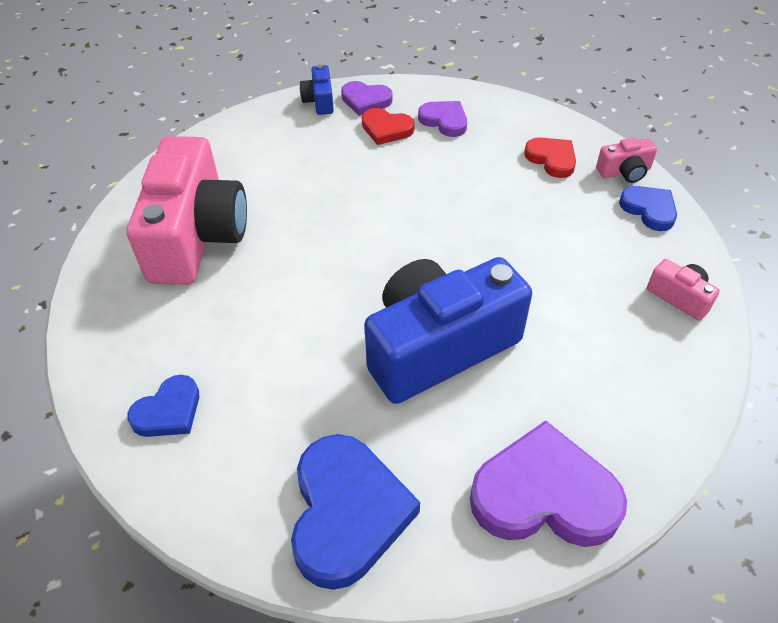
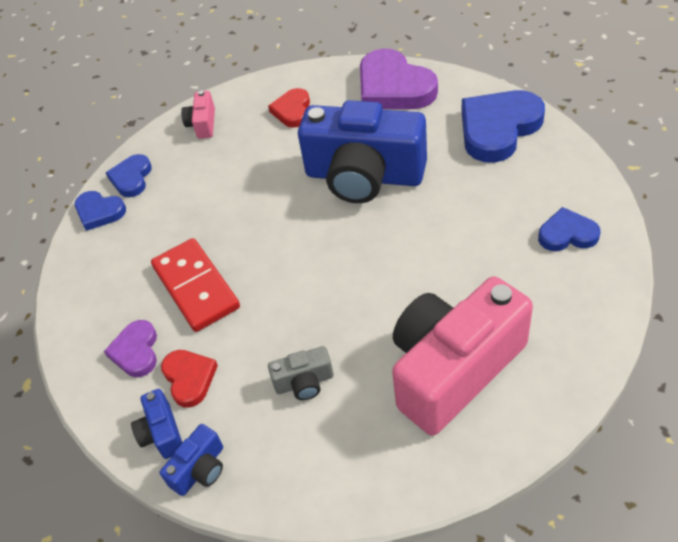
camera: 130 degrees left, 0 degrees up
(303, 169) = (304, 382): none -> grey camera
(365, 100) = (162, 433): purple heart -> blue camera
(461, 173) = (196, 287): none -> red domino
(551, 159) = (123, 254): red heart -> red heart (292, 111)
(624, 172) = (99, 212): pink camera -> blue heart

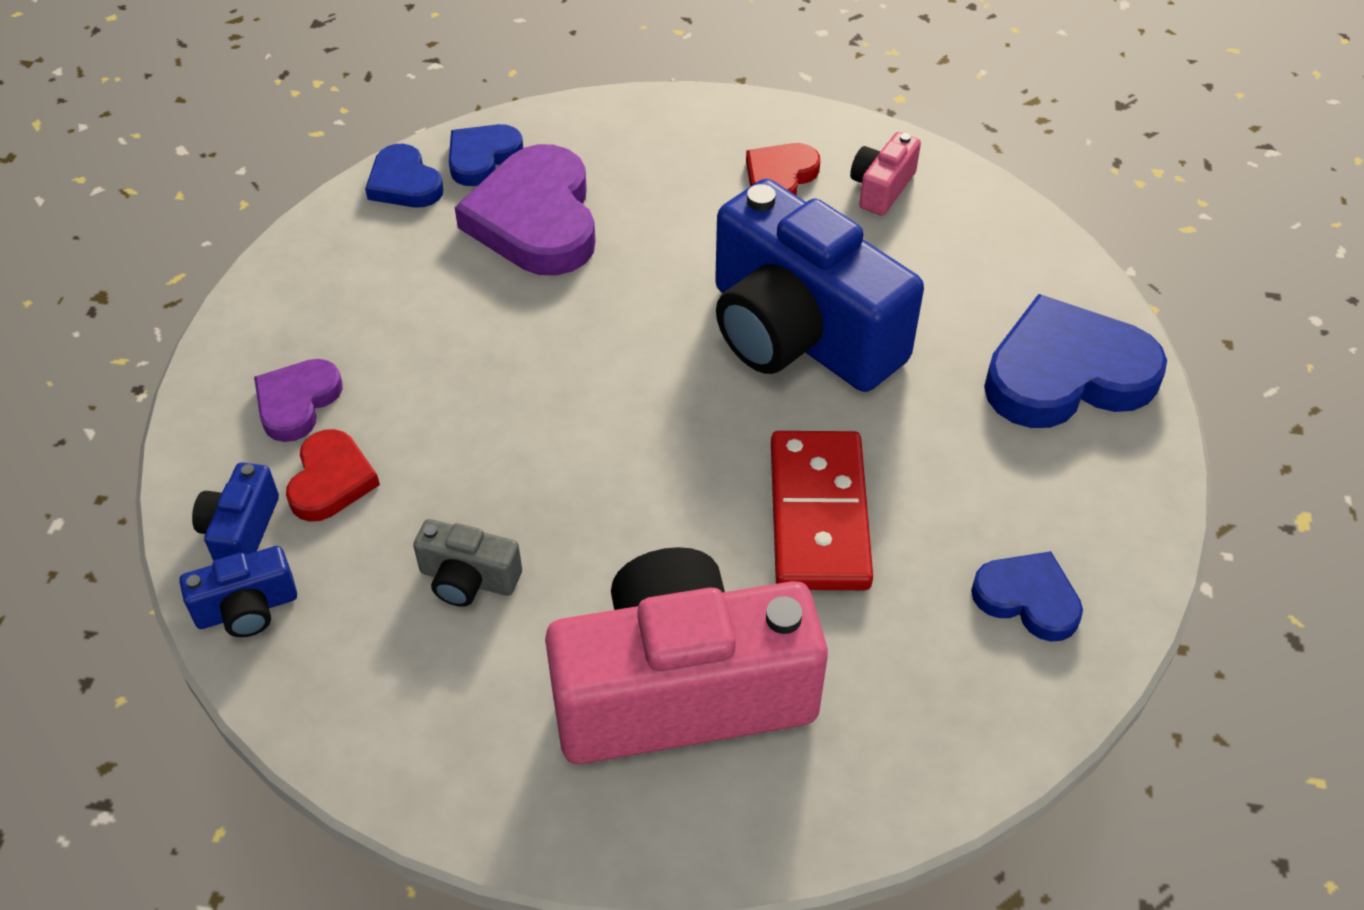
camera: 25 degrees right, 0 degrees up
(196, 287) = (440, 360): red domino -> red domino (819, 515)
(203, 124) = (638, 130): pink camera -> pink camera (881, 188)
(394, 87) = (960, 221): purple heart -> purple heart (536, 219)

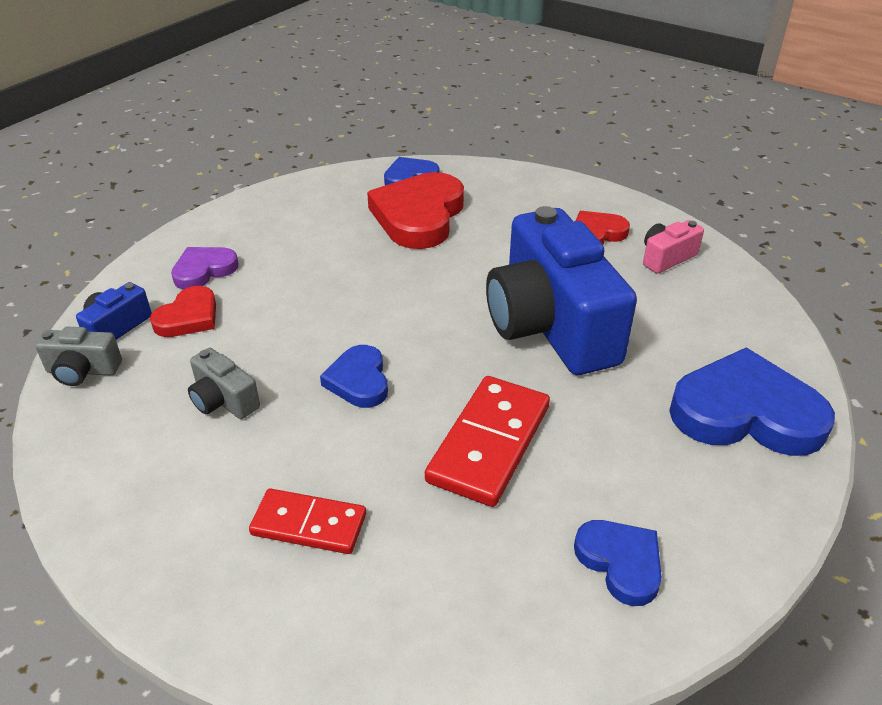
camera: 25 degrees right, 10 degrees down
(247, 609) = (83, 371): blue camera -> grey camera
(404, 183) = (354, 179): blue heart -> blue heart (359, 380)
(536, 219) = (419, 216): purple heart -> red heart
(681, 691) = (309, 525): pink camera -> red domino

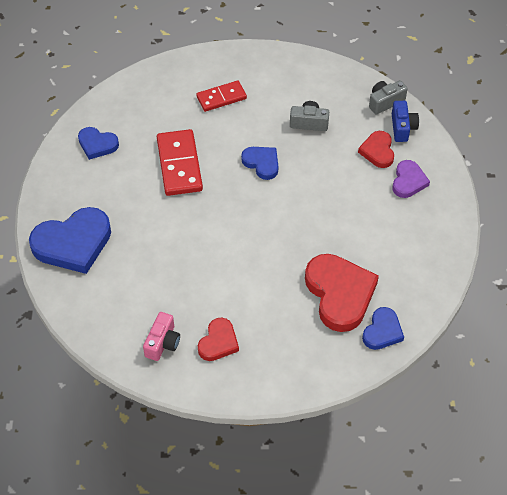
camera: 145 degrees right, 15 degrees up
(550, 326) = (197, 247): blue camera -> none

